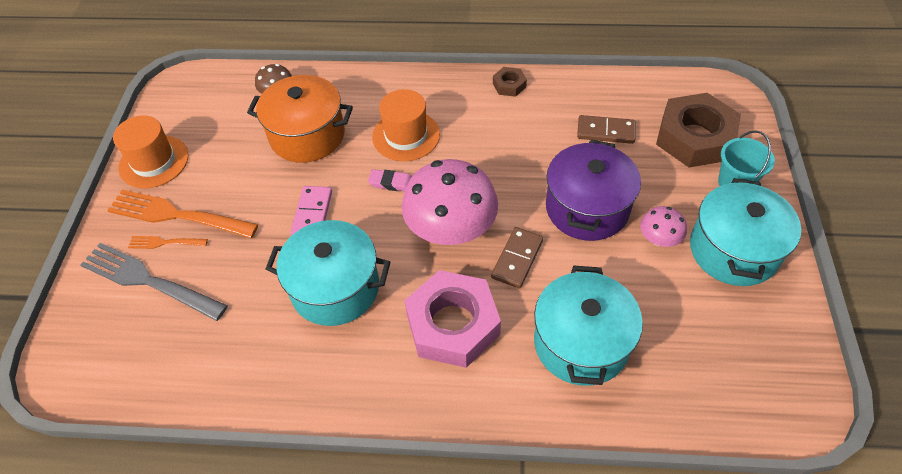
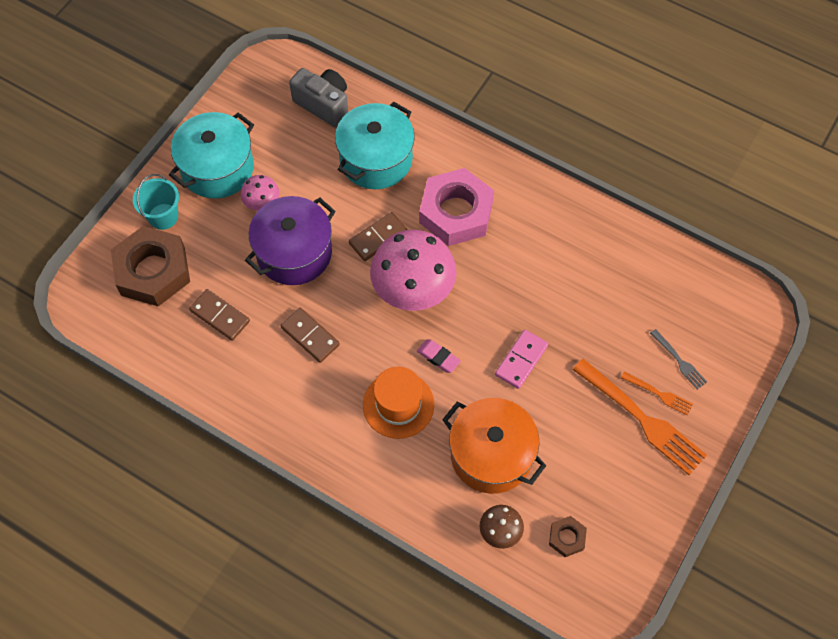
camera: 155 degrees left, 10 degrees up
(150, 281) = (679, 360): grey fork -> grey fork, size x0.49
(154, 161) = (652, 499): orange hat -> none
(335, 288) = (529, 282): turquoise pot -> none
(509, 85) = (264, 416): brown nut -> brown nut (567, 538)
(517, 150) = (310, 336): none -> brown domino
(694, 382) = (323, 104): none -> grey camera

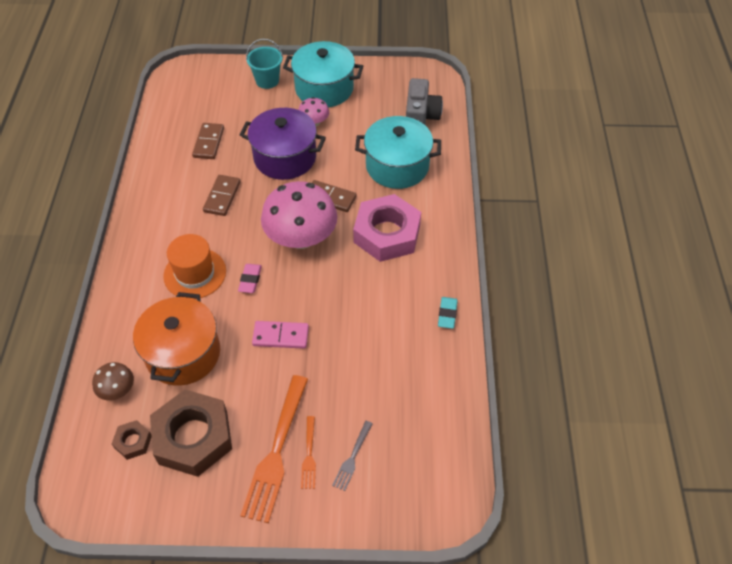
camera: 60 degrees right, 10 degrees down
(153, 271) = (222, 95): brown nut -> brown nut (193, 437)
(577, 213) = (447, 314): none -> turquoise eraser

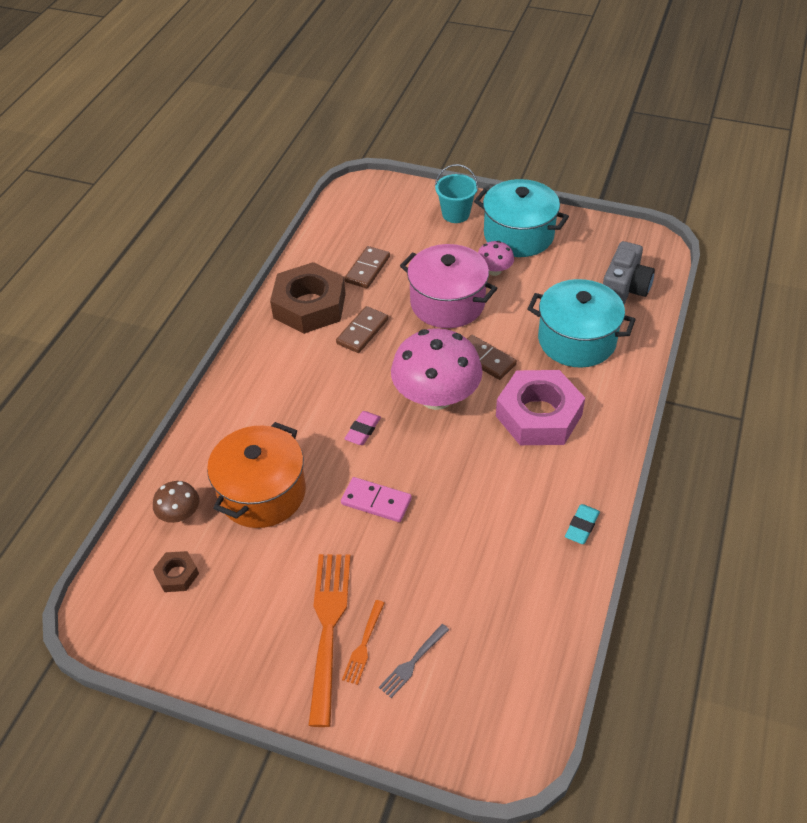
camera: 20 degrees right, 5 degrees down
(193, 437) = (242, 588): brown nut -> brown nut (309, 306)
(195, 273) = (304, 409): orange hat -> none
(276, 451) = (328, 629): orange fork -> orange fork turned 150 degrees clockwise
(285, 157) = (447, 303): purple pot -> pink pot

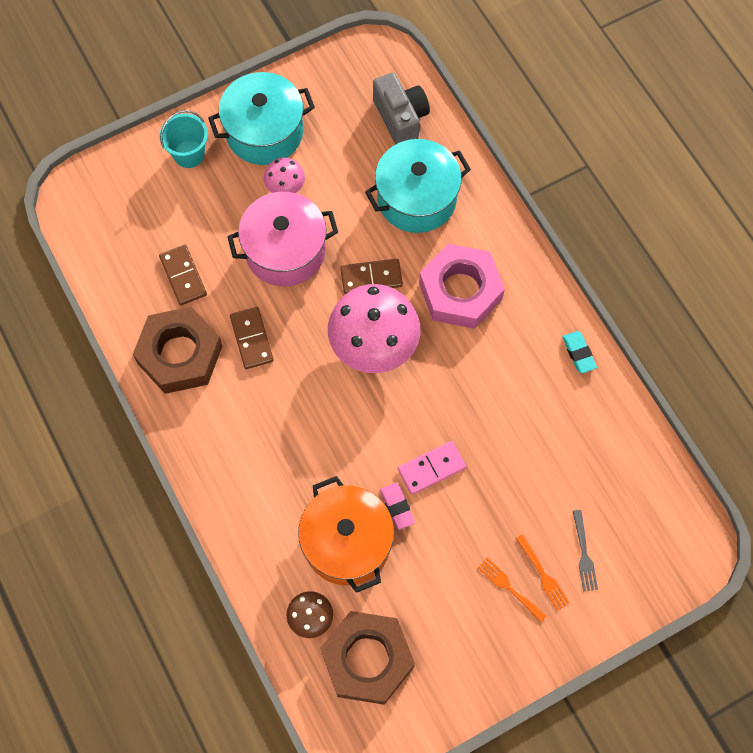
camera: 50 degrees left, 20 degrees up
(177, 575) = (367, 659): brown nut -> brown nut, size x2.23
(328, 629) = (510, 588): orange fork -> orange fork, size x0.49
(363, 430) = (356, 423): pink eraser -> pink eraser (397, 507)

